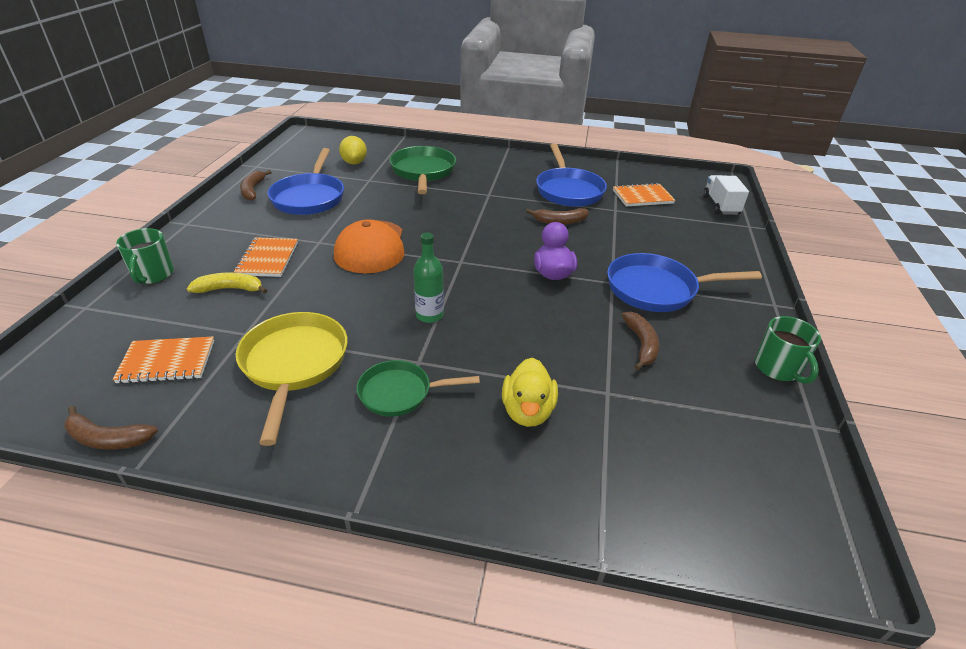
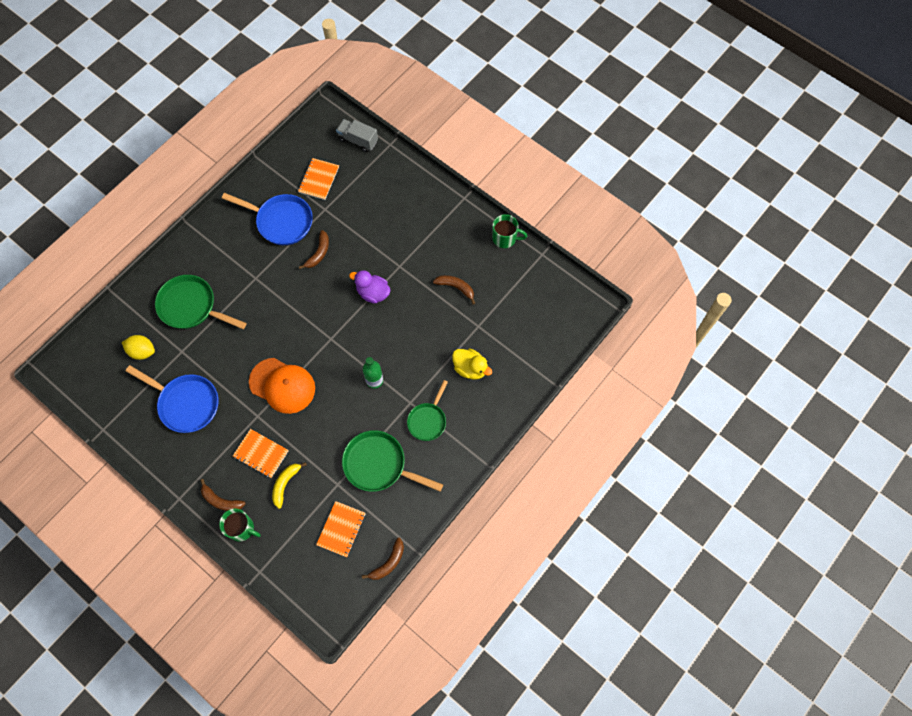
camera: 60 degrees left, 30 degrees up
(253, 190) = (148, 441): brown banana -> brown banana (221, 500)
(294, 364) = (379, 465): yellow pan -> green pan
(657, 289) = (419, 247): blue pan -> none
(720, 205) = (358, 140): white truck -> grey truck

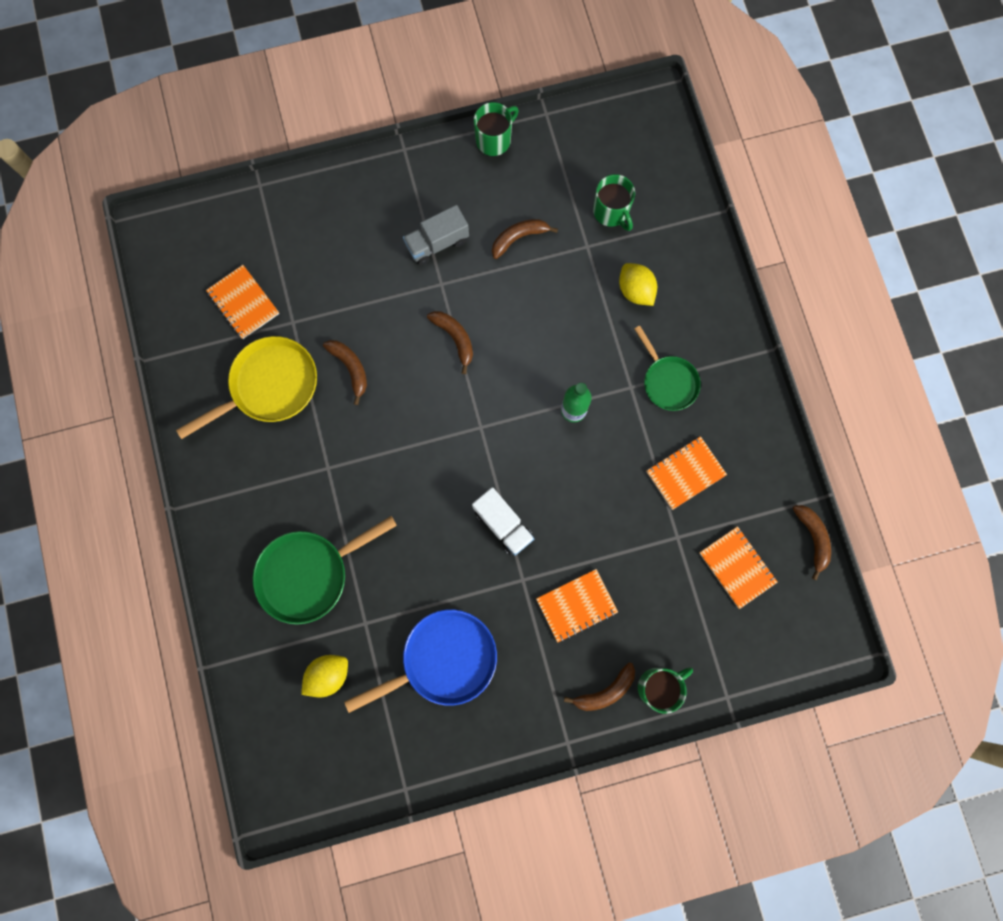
camera: 55 degrees left, 10 degrees up
(281, 221) = (269, 386): blue pan -> yellow pan
(282, 385) = (503, 524): orange cap -> white truck
(285, 484) = (636, 599): yellow banana -> none
(358, 140) = (223, 219): grey truck -> grey truck (437, 243)
(373, 293) = (455, 338): purple duck -> brown banana
(379, 465) = (685, 473): green pan -> orange notebook
(470, 368) = (635, 291): yellow duck -> yellow lemon
(508, 325) = (611, 212): none -> green mug

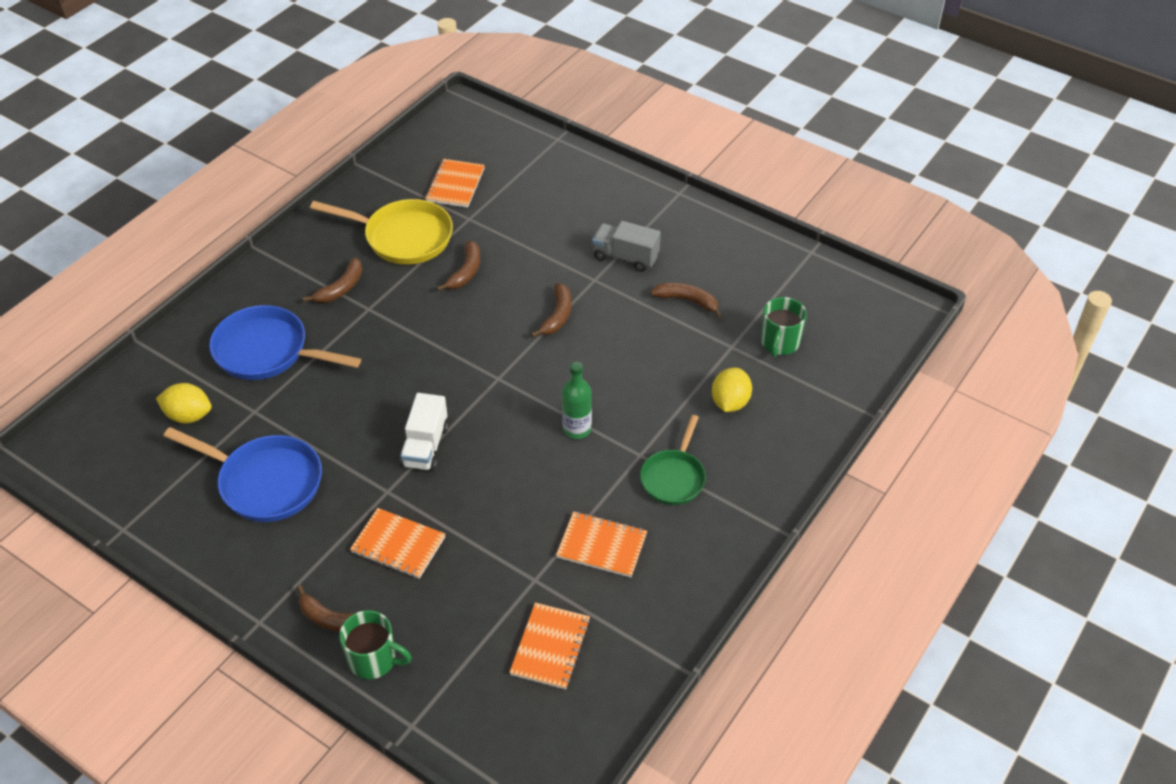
camera: 50 degrees right, 30 degrees down
(309, 574) = (267, 351): green pan -> blue pan
(494, 140) = (750, 236): green mug -> none
(812, 538) = (641, 693): brown banana -> brown banana (341, 288)

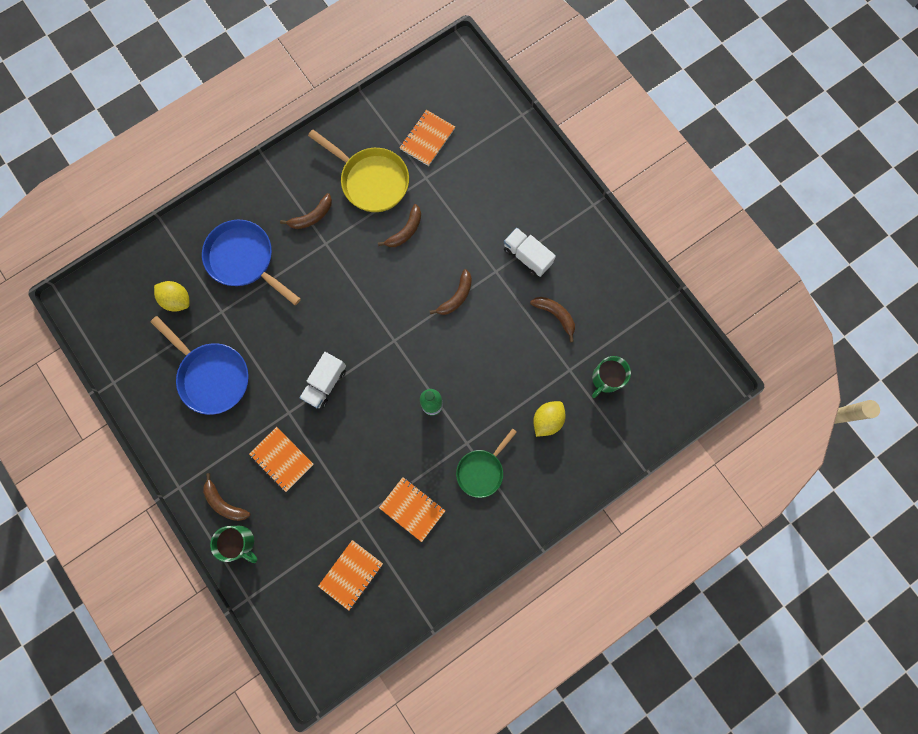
camera: 20 degrees right, 30 degrees up
(625, 257) = (527, 256): grey truck -> white truck

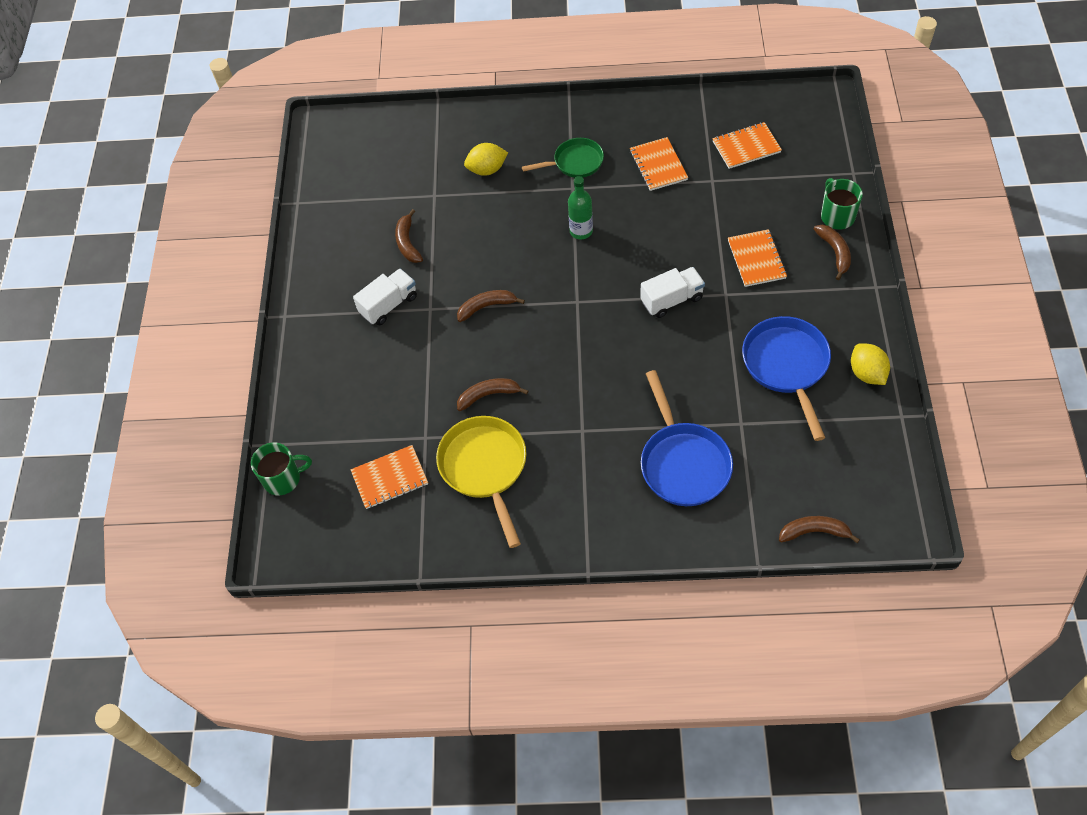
camera: 140 degrees left, 20 degrees down
(177, 300) = (784, 462): yellow lemon -> yellow lemon (867, 373)
(312, 216) = (577, 467): brown banana -> brown banana (814, 532)
(527, 256) = (389, 305): white truck -> white truck turned 120 degrees counterclockwise
(606, 378) = (409, 173): green mug -> green mug (283, 479)

